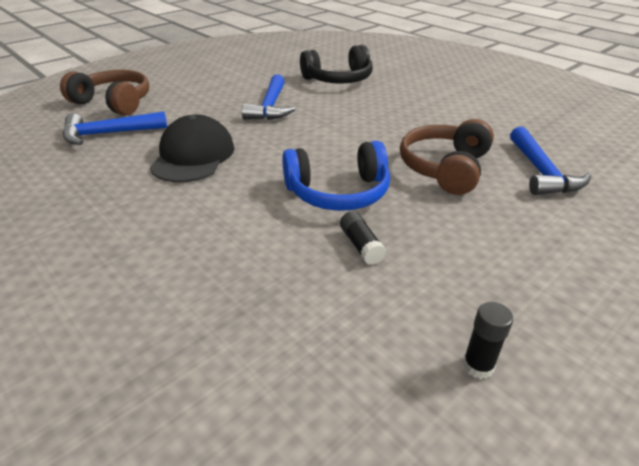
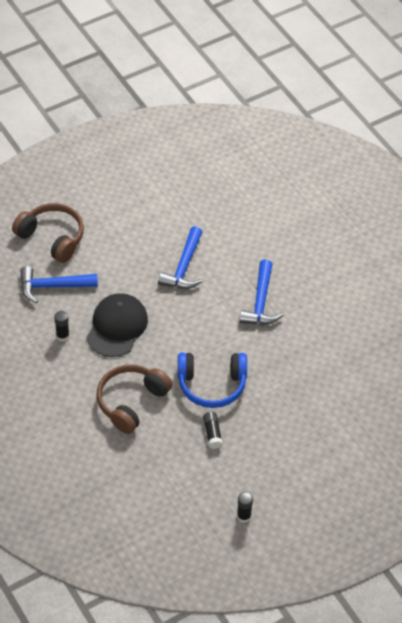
camera: 10 degrees right, 15 degrees up
(116, 171) = (62, 336): none -> black glue stick
(338, 79) = (255, 228): black headphones -> none
(445, 168) = (295, 372): brown headphones -> brown headphones (131, 402)
(541, 172) = (362, 388): blue hammer -> blue hammer (260, 302)

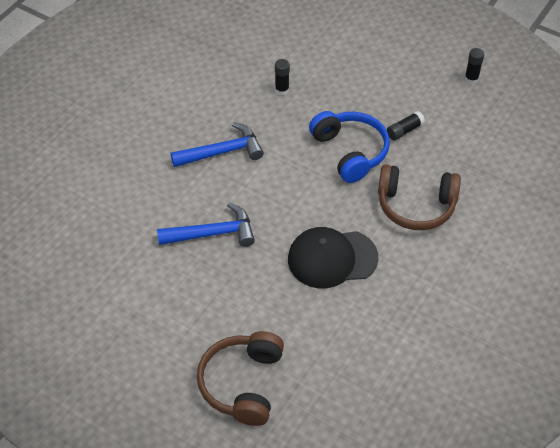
camera: 115 degrees left, 0 degrees up
(52, 286) = (315, 346): blue hammer -> none
(62, 336) = (377, 303): black glue stick -> black glue stick (282, 90)

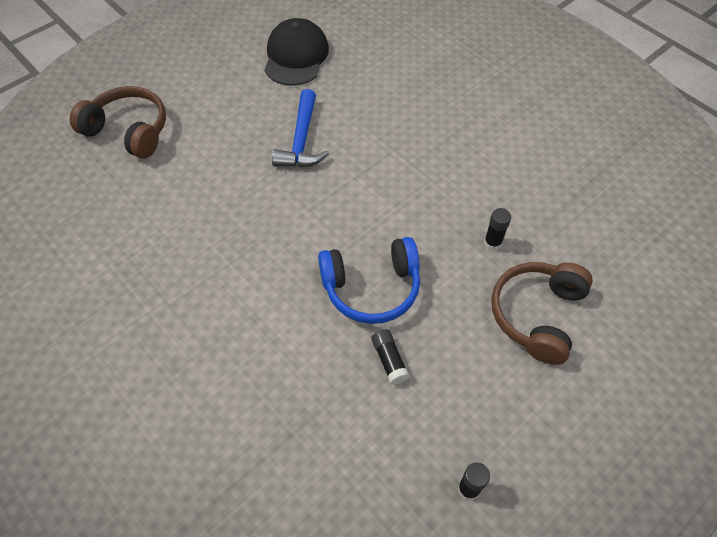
camera: 105 degrees right, 5 degrees up
(223, 152) = (408, 168): blue hammer -> none
(332, 258) = (228, 229): black cap -> black cap (296, 56)
(416, 206) = (264, 333): brown headphones -> brown headphones (537, 315)

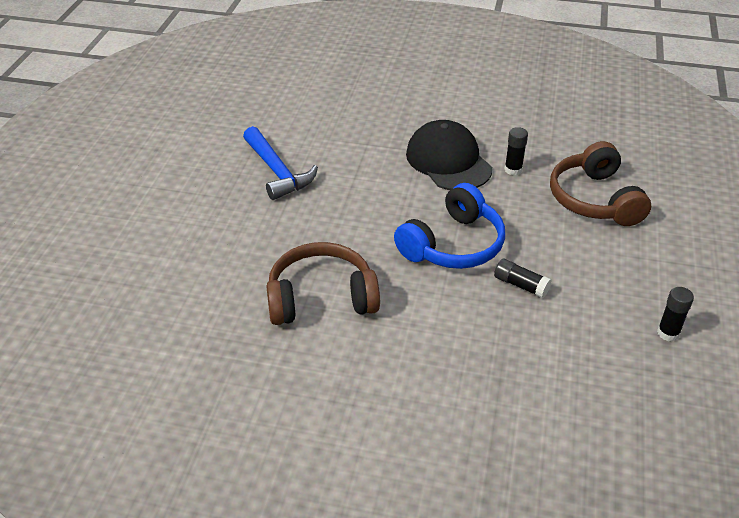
camera: 35 degrees left, 15 degrees down
(128, 131) = (90, 238): brown headphones -> brown headphones (321, 298)
(296, 56) = (203, 114): black cap -> black cap (448, 161)

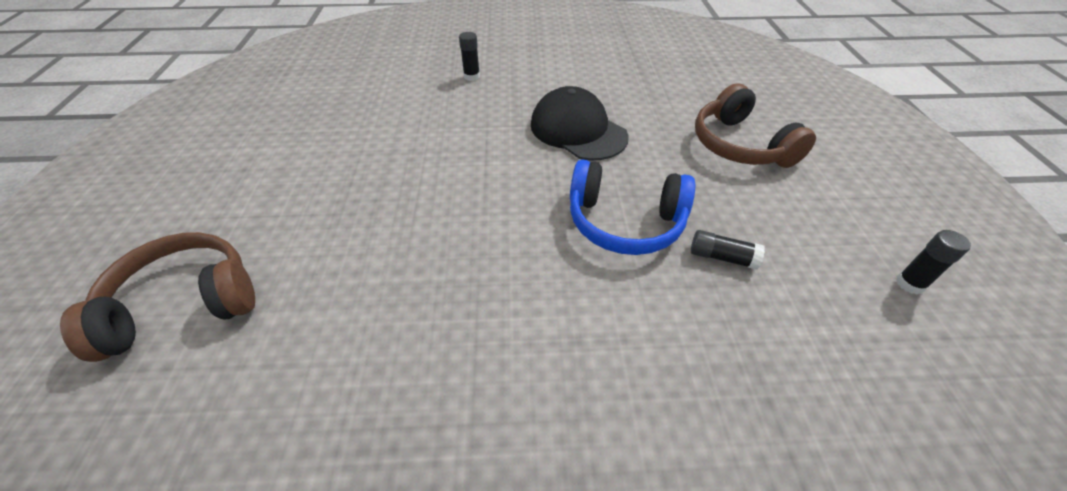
camera: 15 degrees left, 5 degrees up
(277, 172) = (396, 172): blue hammer -> none
(321, 298) = (495, 327): brown headphones -> brown headphones (184, 304)
(453, 245) = (625, 222): blue headphones -> blue headphones turned 75 degrees clockwise
(513, 170) = (646, 129): black glue stick -> black glue stick (472, 76)

